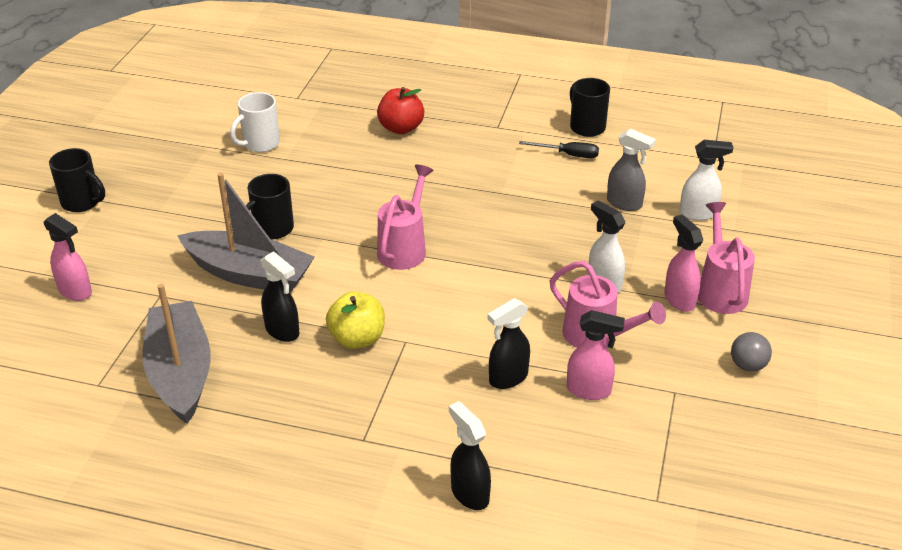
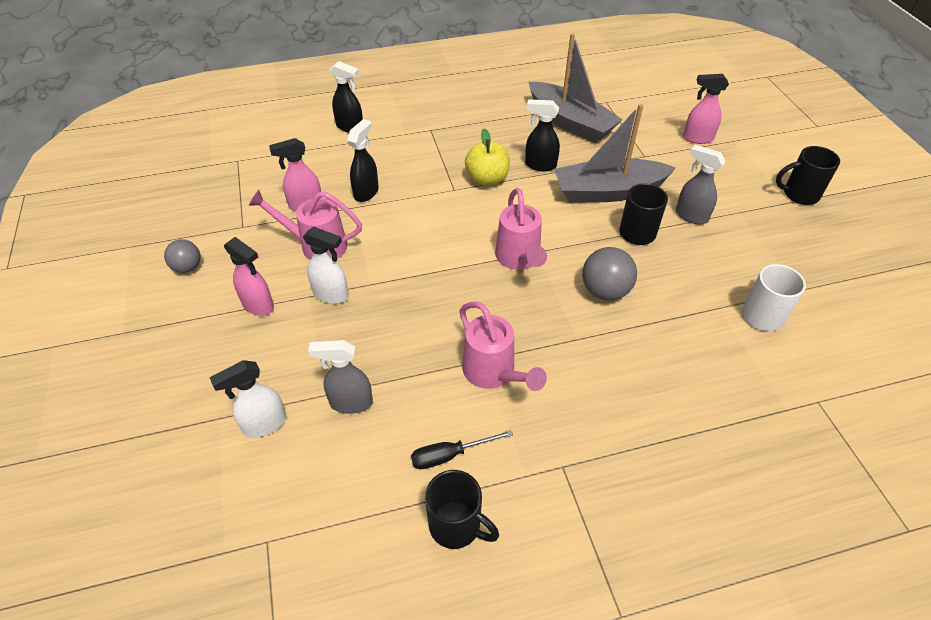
camera: 150 degrees right, 10 degrees up
(205, 223) = (691, 216): none -> grey spray bottle
(358, 199) = (605, 291): none -> grey ball
(401, 128) = (662, 407): red apple -> none
(720, 290) = (222, 331): pink watering can -> pink watering can (493, 373)

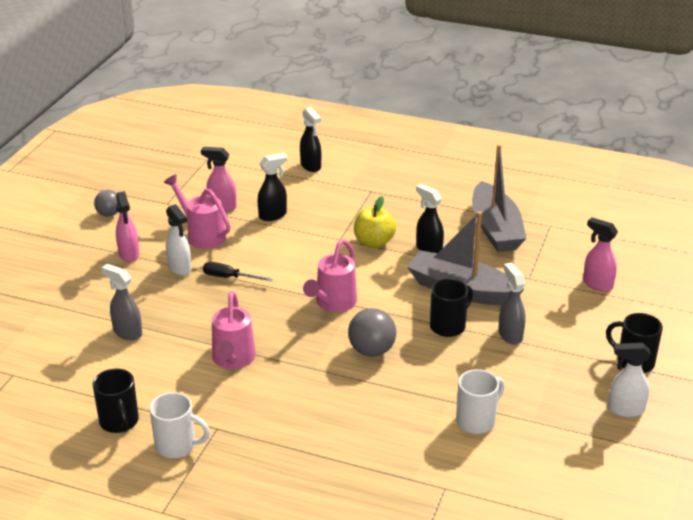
camera: 35 degrees right, 15 degrees down
(264, 424) = (67, 319): white spray bottle -> white spray bottle (625, 410)
(450, 455) = (155, 387): black screwdriver -> black screwdriver (229, 277)
(547, 515) = (177, 446): none -> white mug

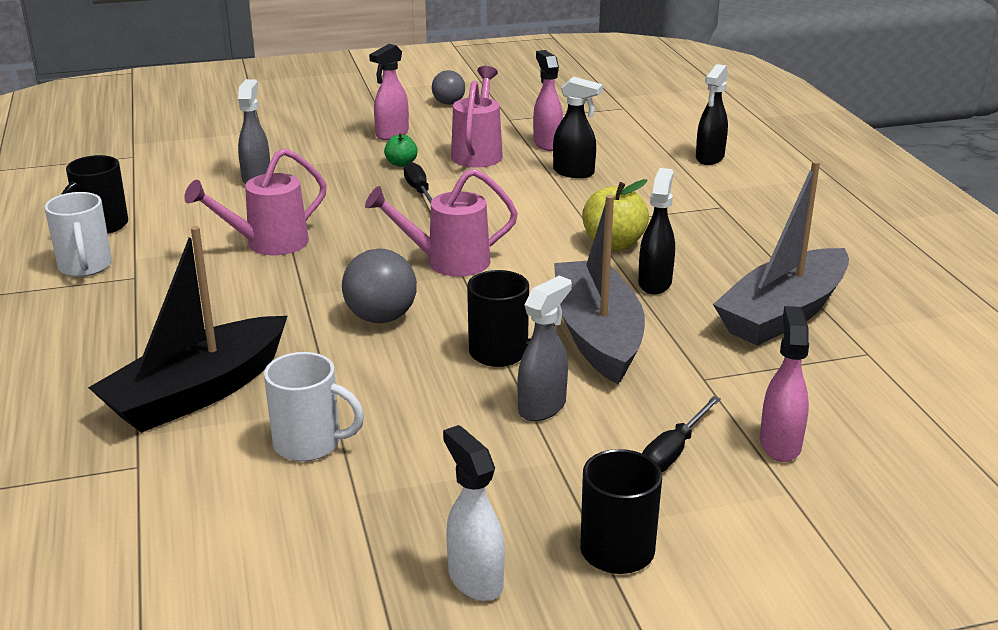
camera: 55 degrees right, 5 degrees down
(180, 268) = (401, 164): white spray bottle -> green apple
(388, 444) = (197, 393): none -> black boat
(578, 314) = (673, 451): none -> black screwdriver

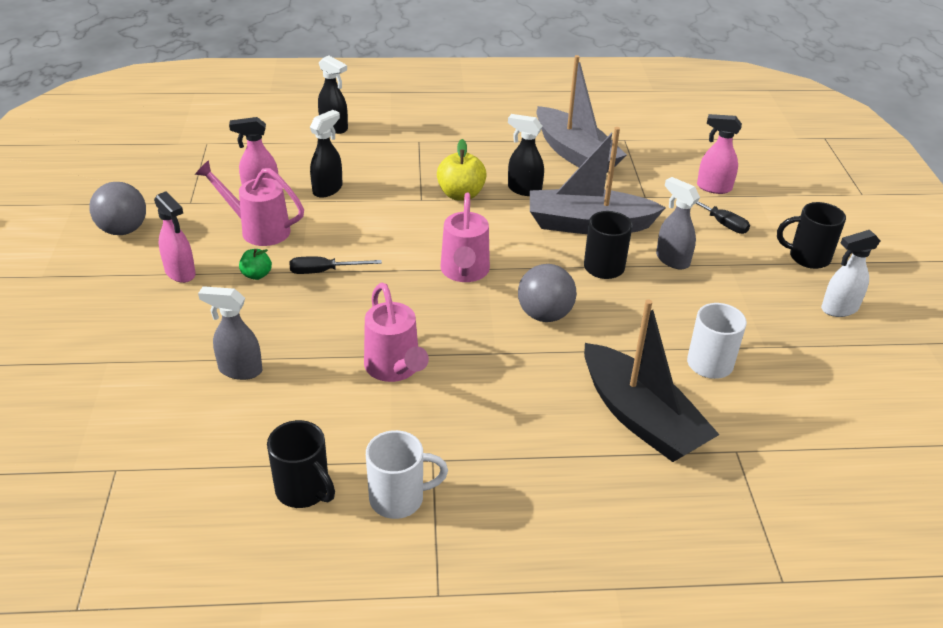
camera: 80 degrees left, 10 degrees up
(448, 103) = (123, 230): grey ball -> grey ball, size x1.53

